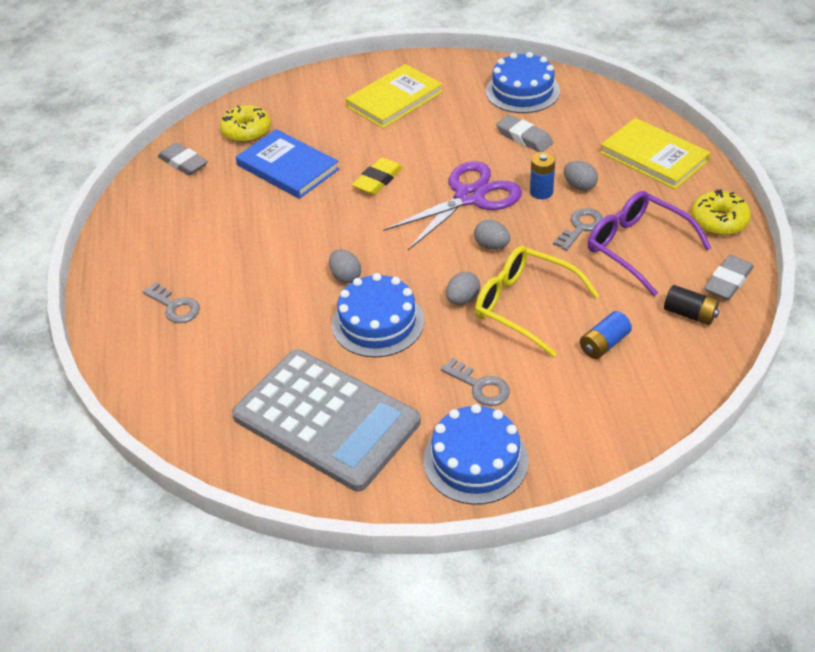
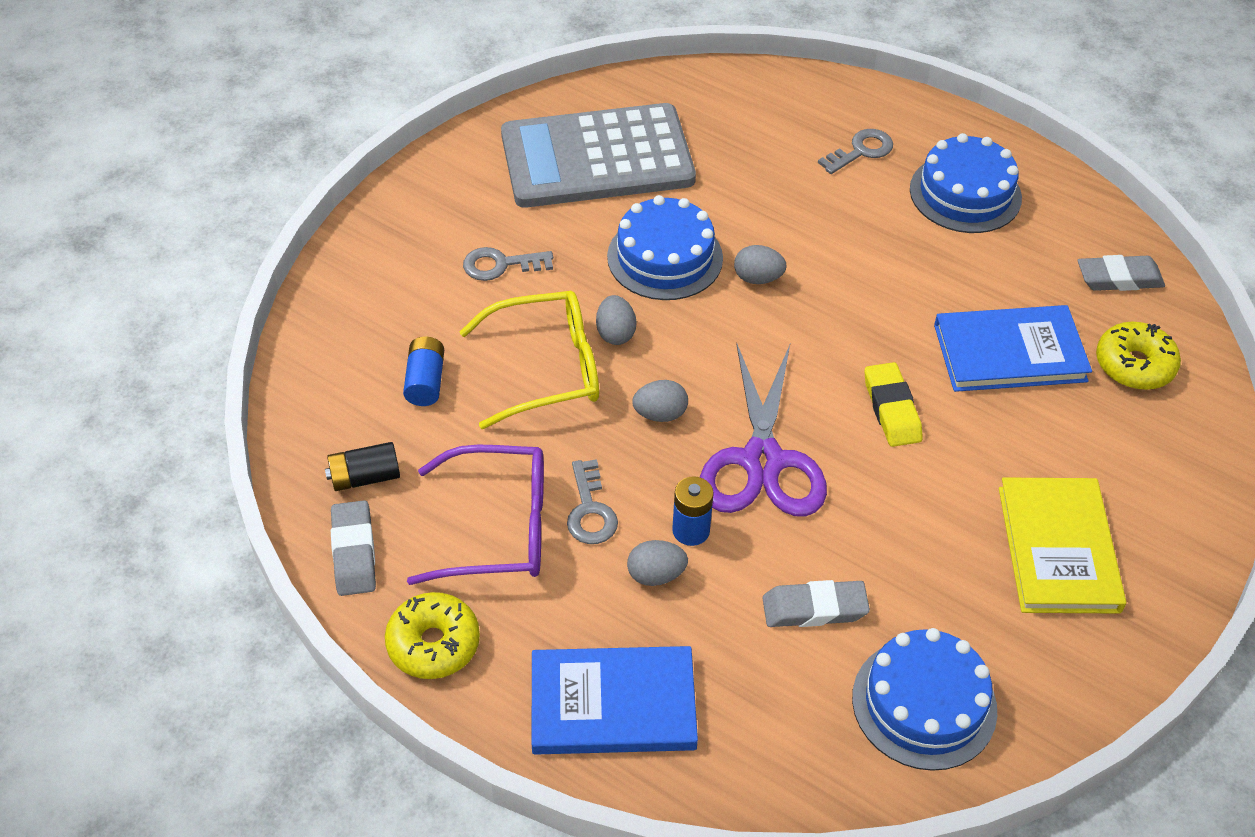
camera: 130 degrees right, 5 degrees up
(175, 306) = (861, 151): grey key -> grey key turned 150 degrees clockwise
(475, 460) = (437, 207): blue cake -> blue cake (965, 193)
(653, 157) = (613, 704): yellow book -> blue book

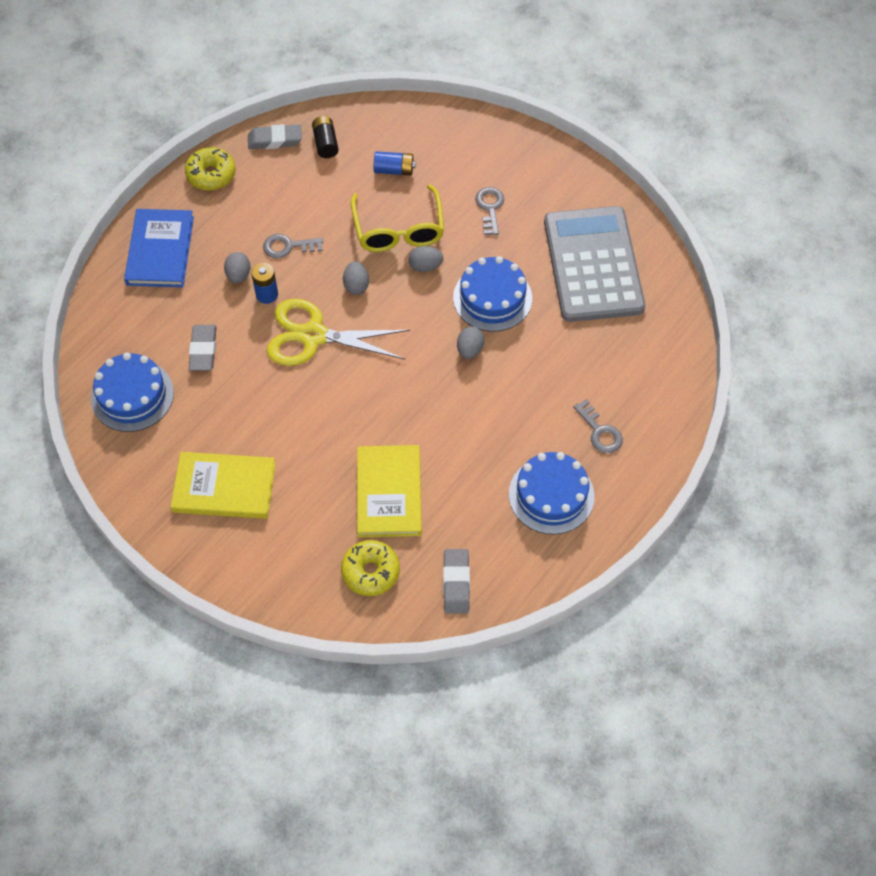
camera: 95 degrees right, 10 degrees up
(498, 528) = (282, 203): purple glasses -> none
(762, 461) = (313, 336): purple scissors -> yellow scissors
(891, 409) = (347, 413): yellow eraser -> none
(1009, 353) = (389, 493): blue book -> yellow book

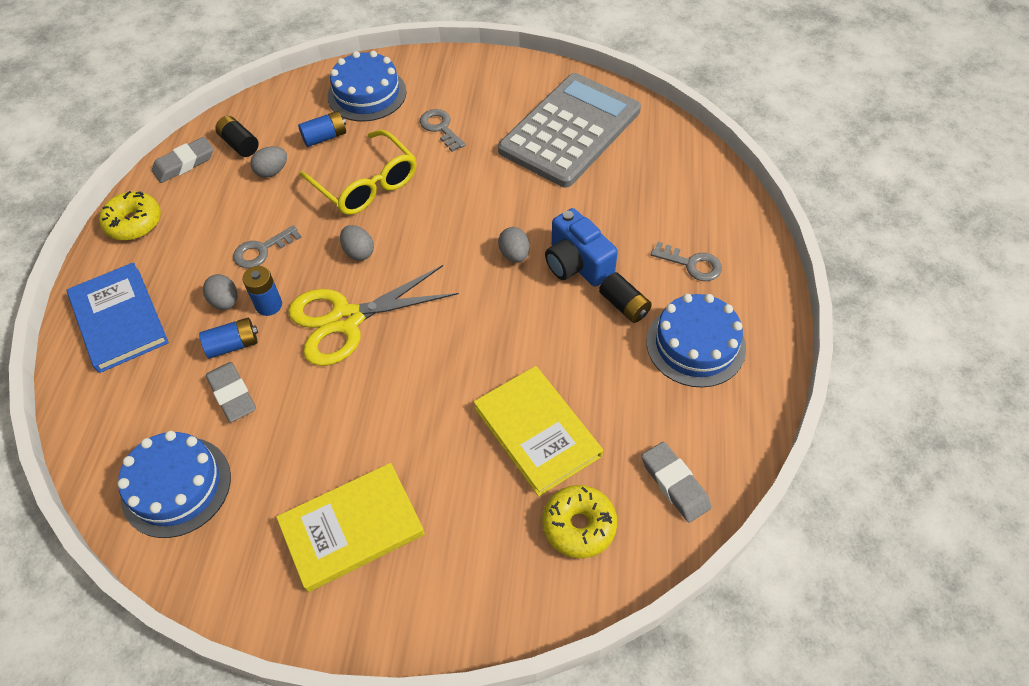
camera: 30 degrees left, 5 degrees down
(225, 313) = (233, 345): none -> blue battery
(425, 266) = (416, 203): grey egg -> grey egg (272, 171)
(492, 298) = (501, 200): blue cake -> blue cake (367, 94)
(511, 383) = (577, 264): none -> blue camera
(521, 436) = (624, 305): none -> black battery
(593, 265) = (570, 131): grey calculator -> grey calculator turned 75 degrees clockwise

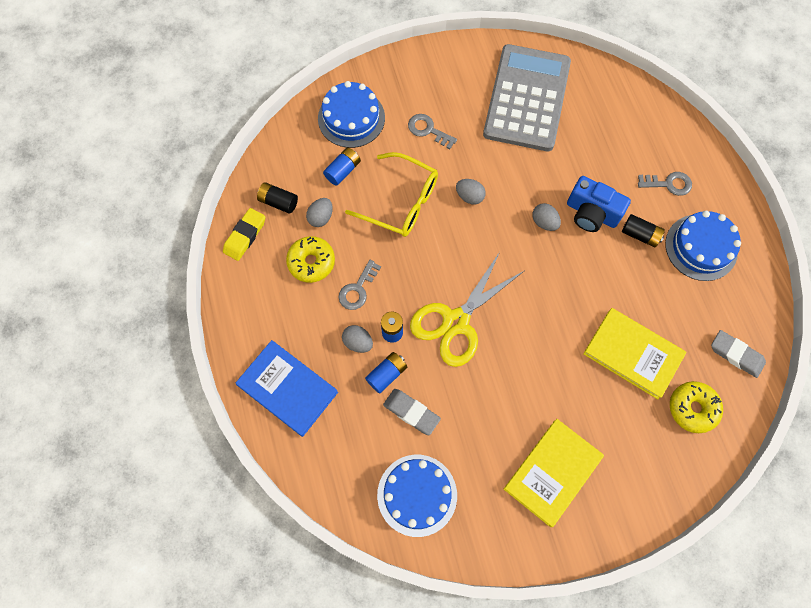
camera: 25 degrees left, 15 degrees up
(134, 223) = (241, 304): yellow donut -> yellow donut (311, 262)
(184, 163) = (245, 236): grey eraser -> yellow eraser
(359, 252) = (431, 263): grey egg -> grey egg (469, 196)

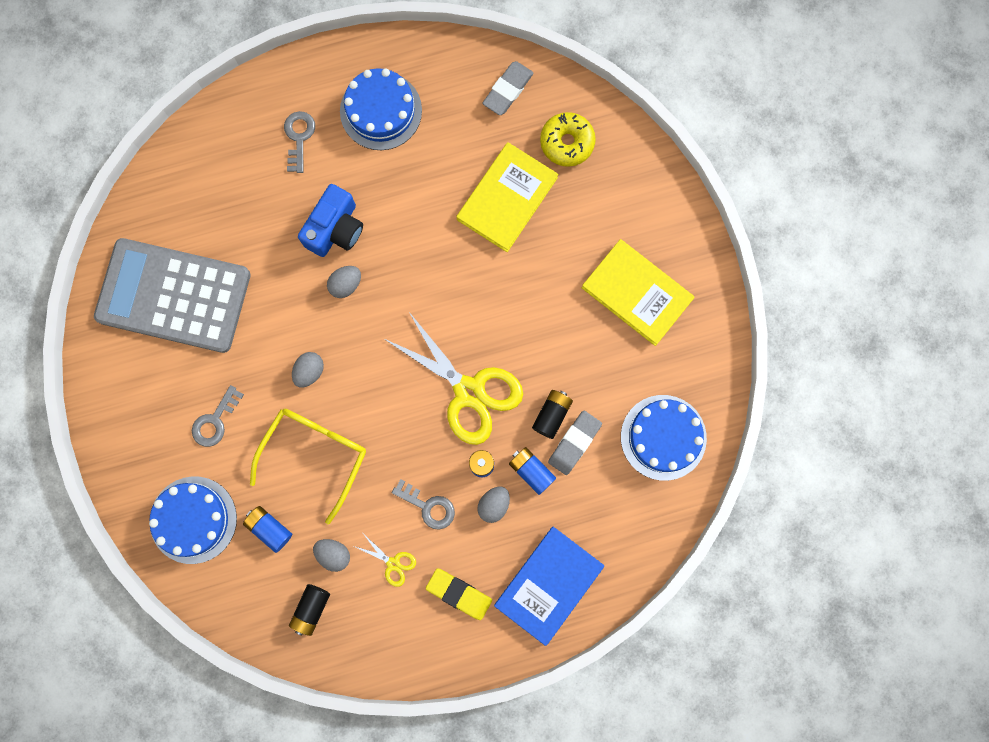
camera: 90 degrees left, 10 degrees up
(245, 236) = (357, 649): yellow eraser -> yellow eraser (459, 594)
(311, 262) = (393, 563): yellow donut -> yellow scissors
(640, 235) = (364, 176): black battery -> black battery (552, 415)

